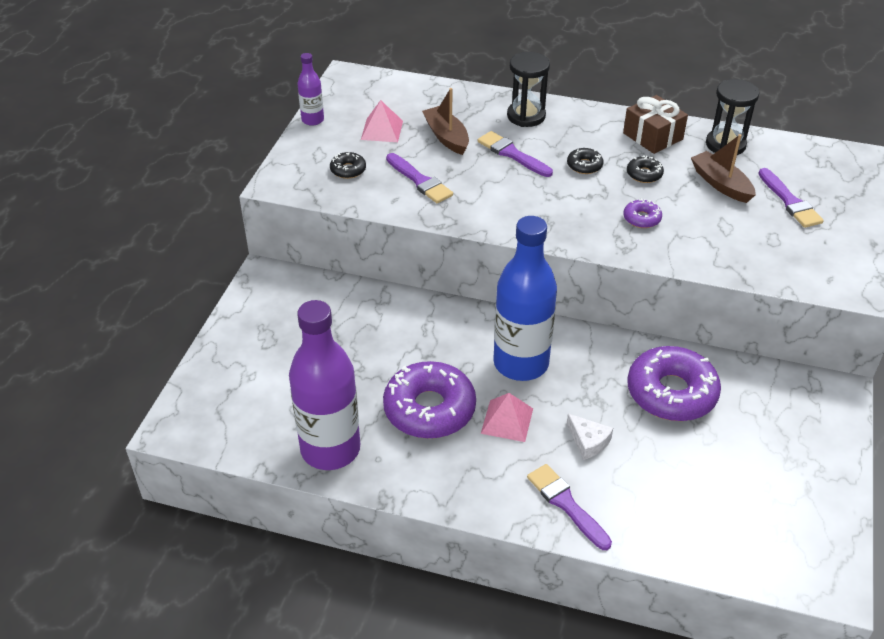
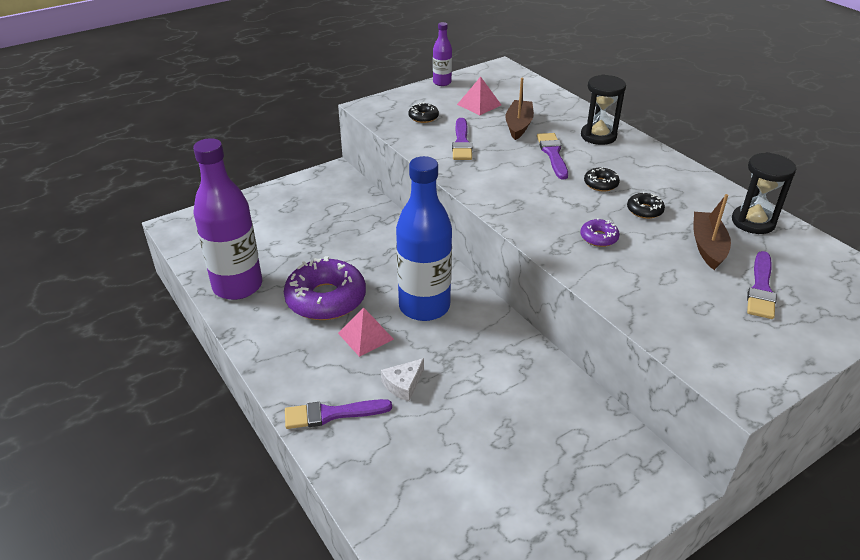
camera: 40 degrees right, 5 degrees down
(566, 504) = (332, 414): purple brush -> purple brush turned 105 degrees counterclockwise
(588, 441) = (403, 384): white cheese -> white cheese turned 45 degrees clockwise
(653, 136) = (690, 189): brown gift -> none
(671, 393) = (512, 392): purple donut -> none

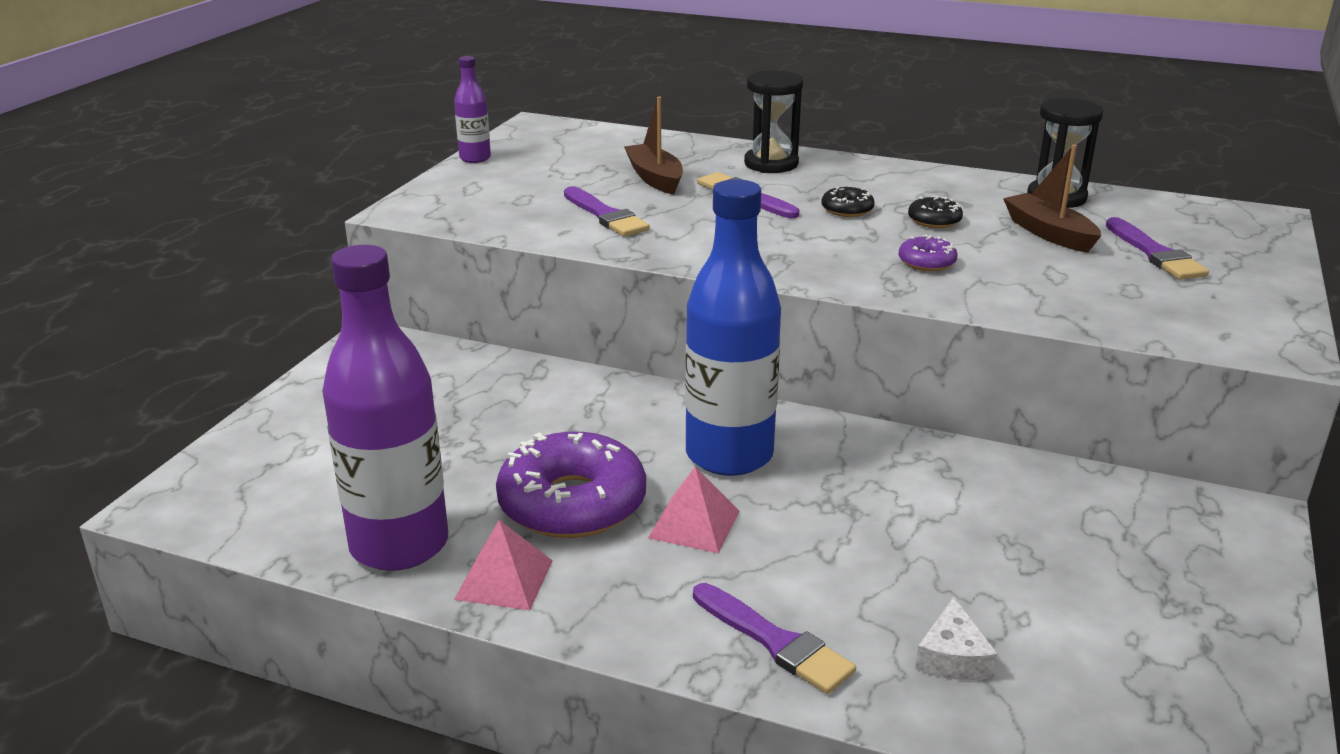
camera: 35 degrees left, 10 degrees down
(332, 414) = (775, 642): purple brush -> purple brush turned 90 degrees counterclockwise
(403, 384) = (824, 558): white cheese -> white cheese (953, 657)
(423, 117) = (507, 202): black donut -> none
(479, 104) = (566, 169): pink pyramid -> pink pyramid (504, 579)

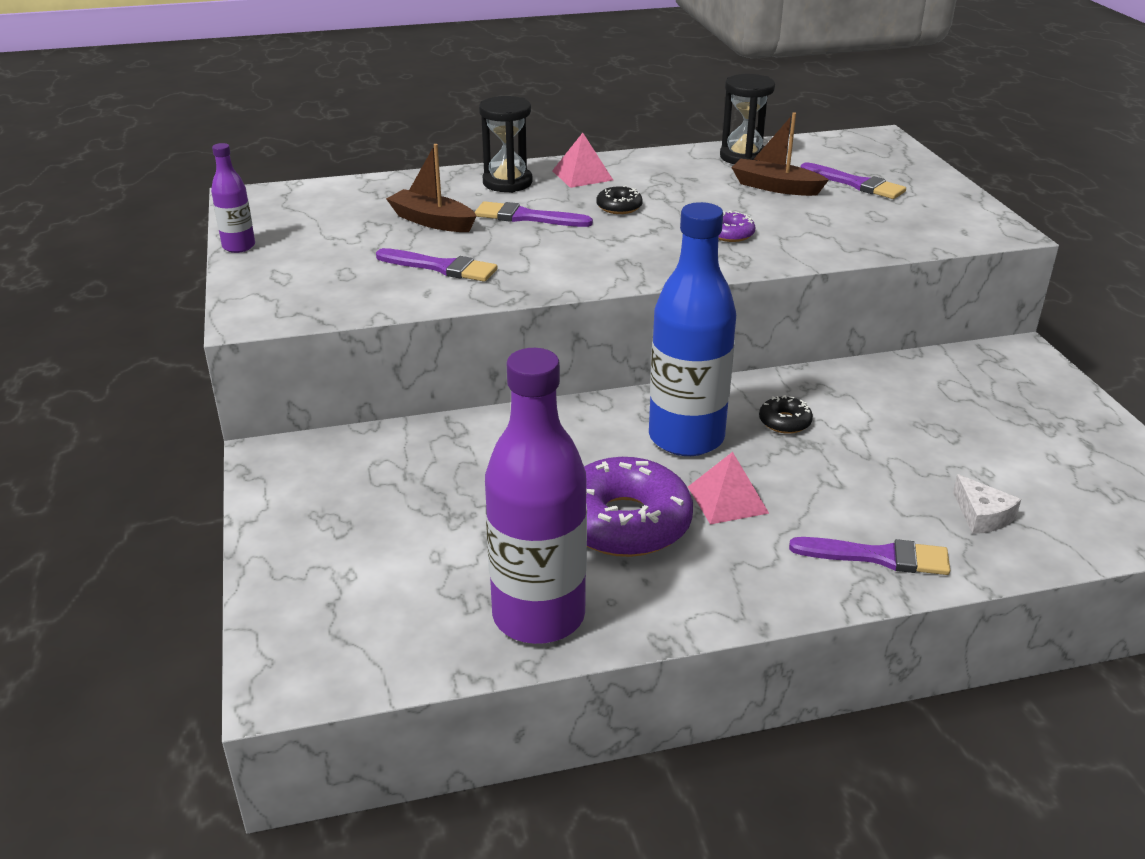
camera: 35 degrees left, 5 degrees up
(504, 579) = (652, 603): pink pyramid -> pink pyramid (582, 175)
(934, 220) = (690, 198): black donut -> black donut (784, 422)

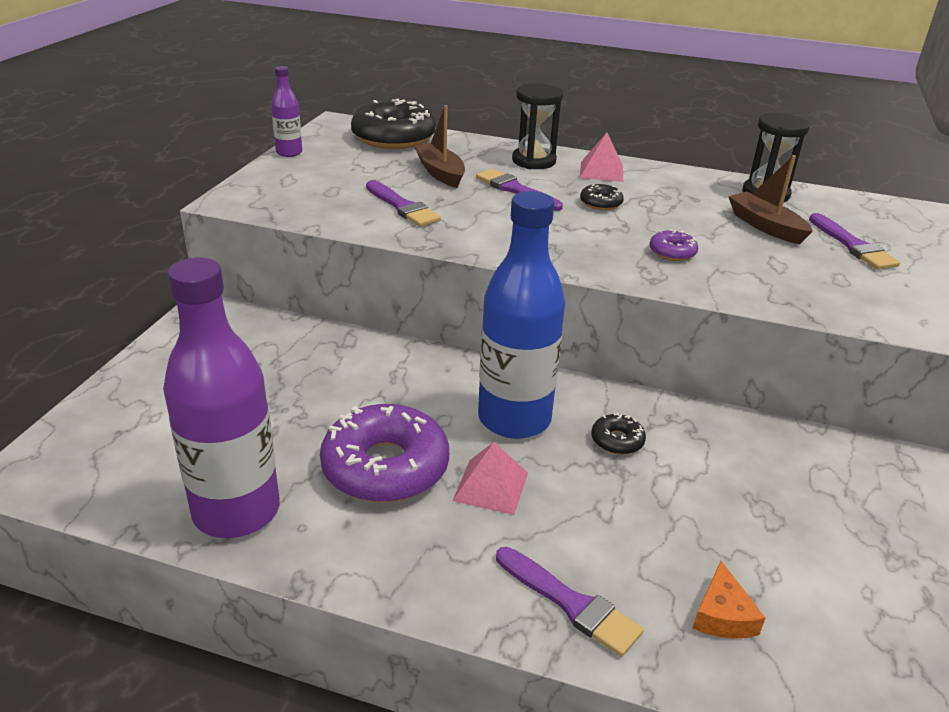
camera: 30 degrees right, 0 degrees up
(333, 198) = (393, 138): none -> black donut
(982, 515) = (722, 615): white cheese -> orange cheese

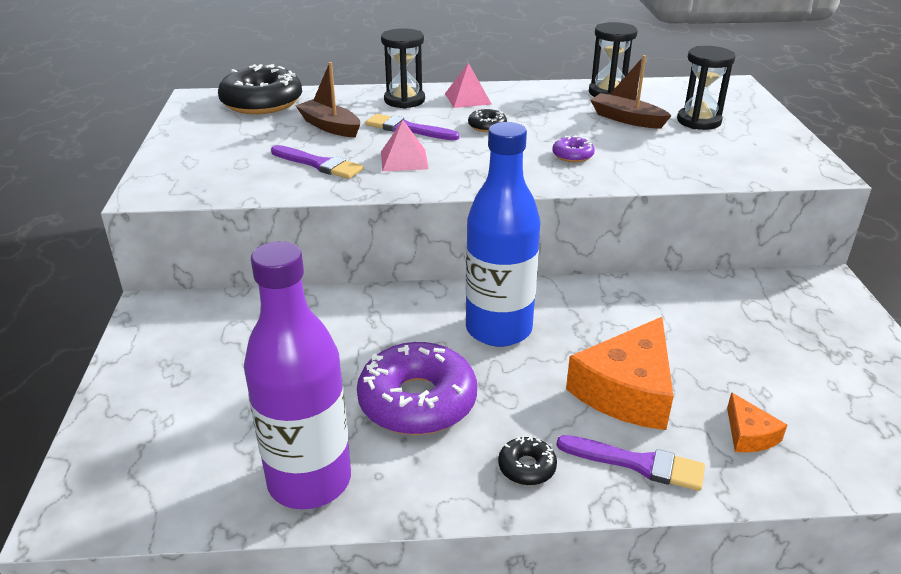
camera: 20 degrees left, 0 degrees up
(289, 153) = (170, 135): purple bottle -> none
(490, 486) = (516, 390): pink pyramid -> pink pyramid (404, 160)
(611, 522) = (627, 390): none -> orange cheese
(617, 440) = (590, 324): black donut -> black donut (527, 467)
(853, 245) = (699, 121): purple brush -> black hourglass

